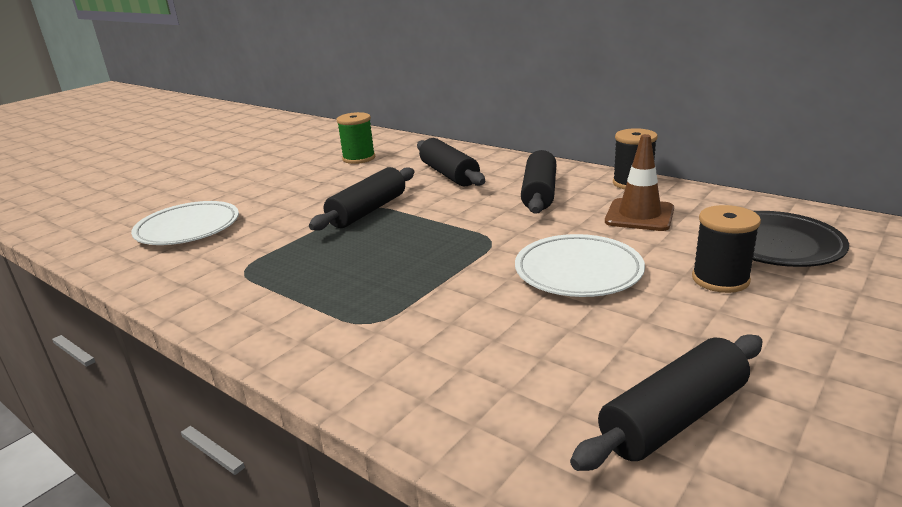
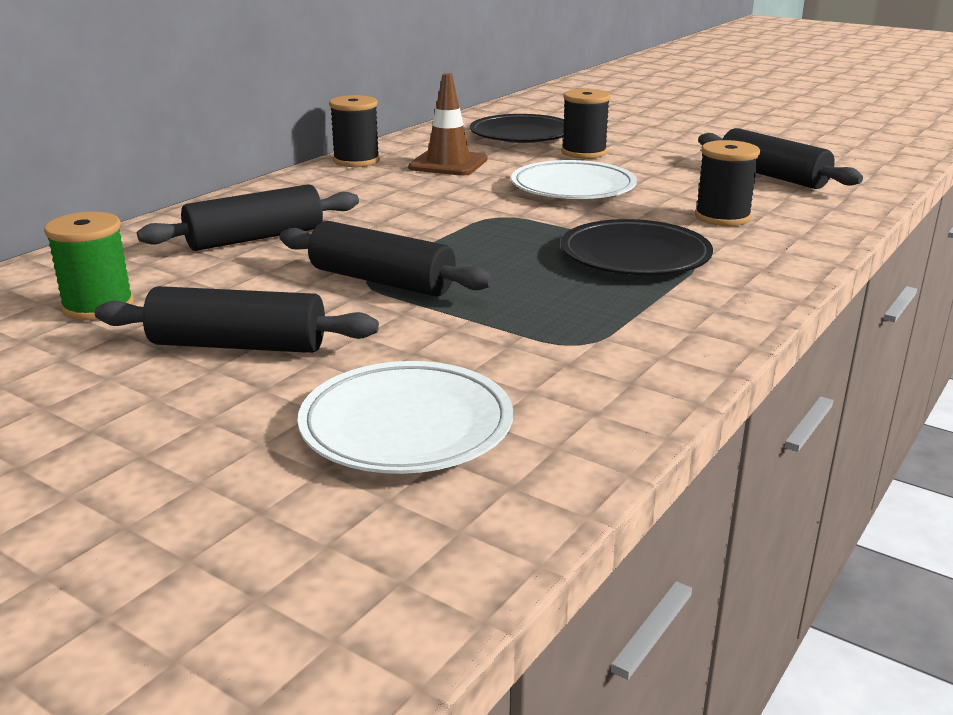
camera: 95 degrees left, 0 degrees up
(386, 295) = (635, 256): none -> black plate
(488, 352) = (722, 217): none -> black spool
(539, 193) = (365, 195): black rolling pin -> black rolling pin (238, 345)

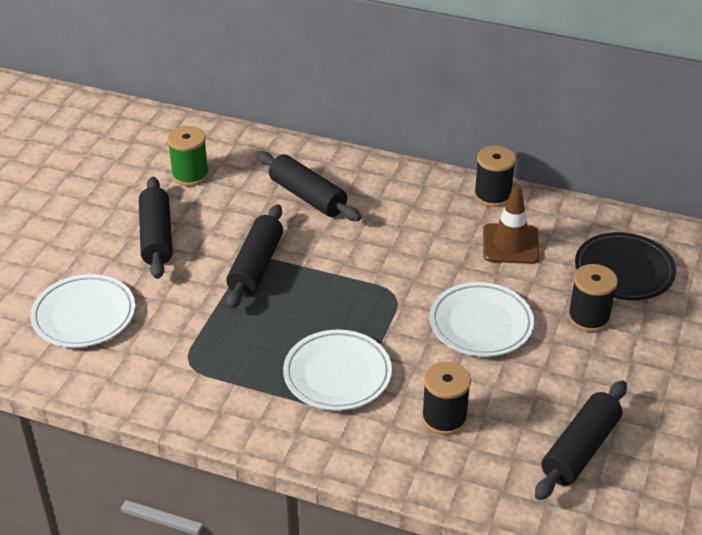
camera: 75 degrees right, 15 degrees up
(635, 256) = (337, 374): black plate -> white plate

